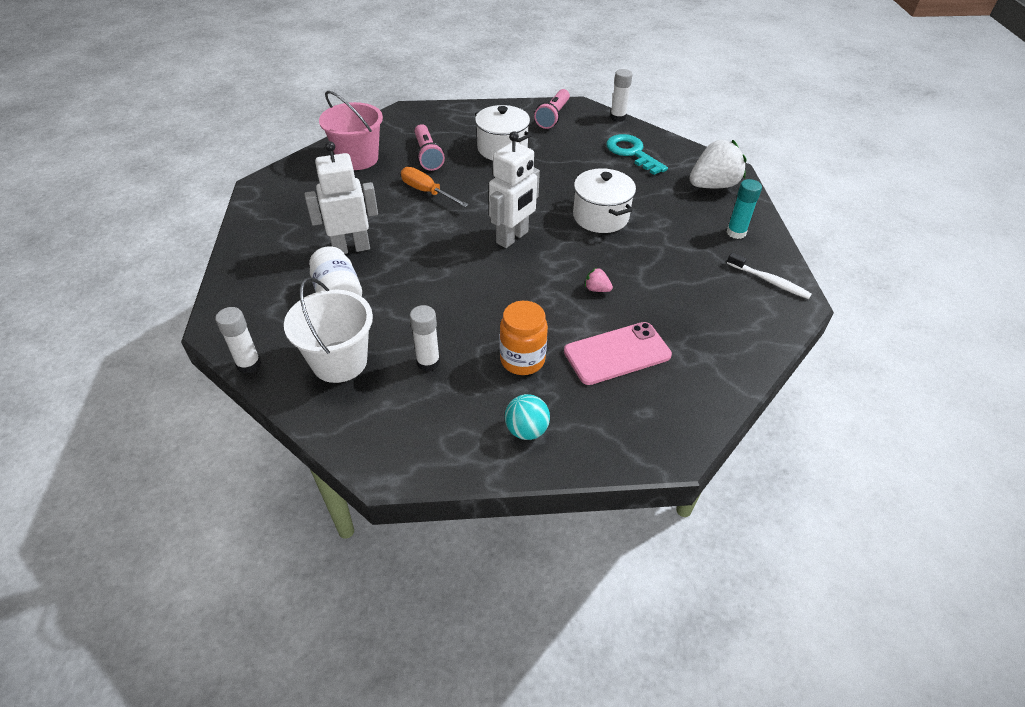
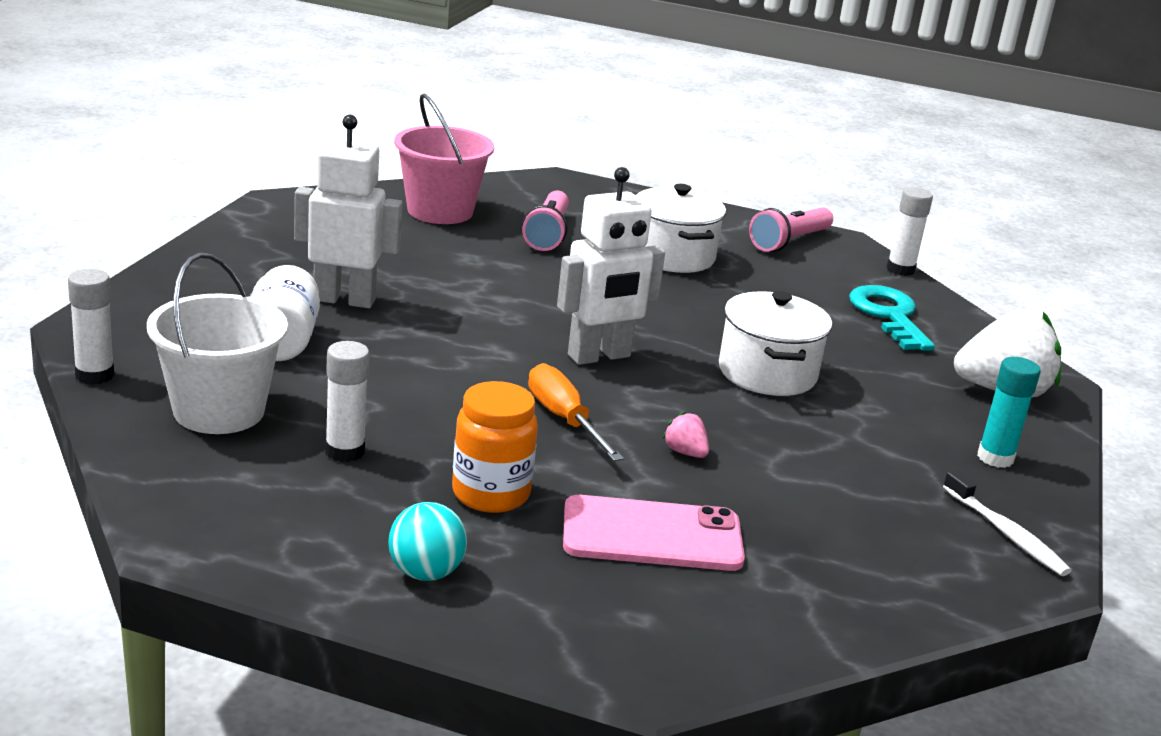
camera: 20 degrees right, 20 degrees down
(427, 192) = (511, 272): orange screwdriver -> orange screwdriver (564, 419)

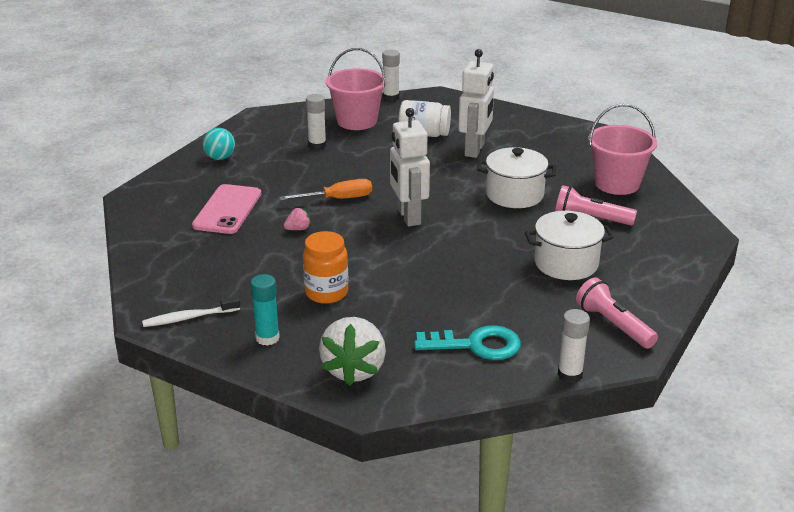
camera: 105 degrees right, 5 degrees up
(219, 411) = (357, 121): white bucket -> pink bucket
(490, 494) = (273, 175): orange jar -> orange jar (326, 293)
(767, 373) = (385, 272): white pot -> white pot (514, 195)

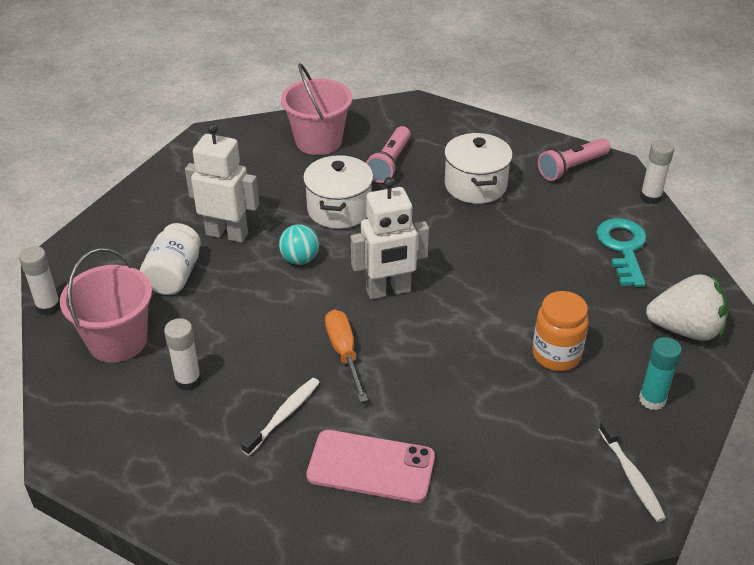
camera: 90 degrees left, 10 degrees up
(220, 158) = (209, 494): turquoise ball -> turquoise ball (300, 259)
(280, 178) = (284, 415): none -> white toothbrush
(298, 229) = (420, 388): pink strawberry -> none

